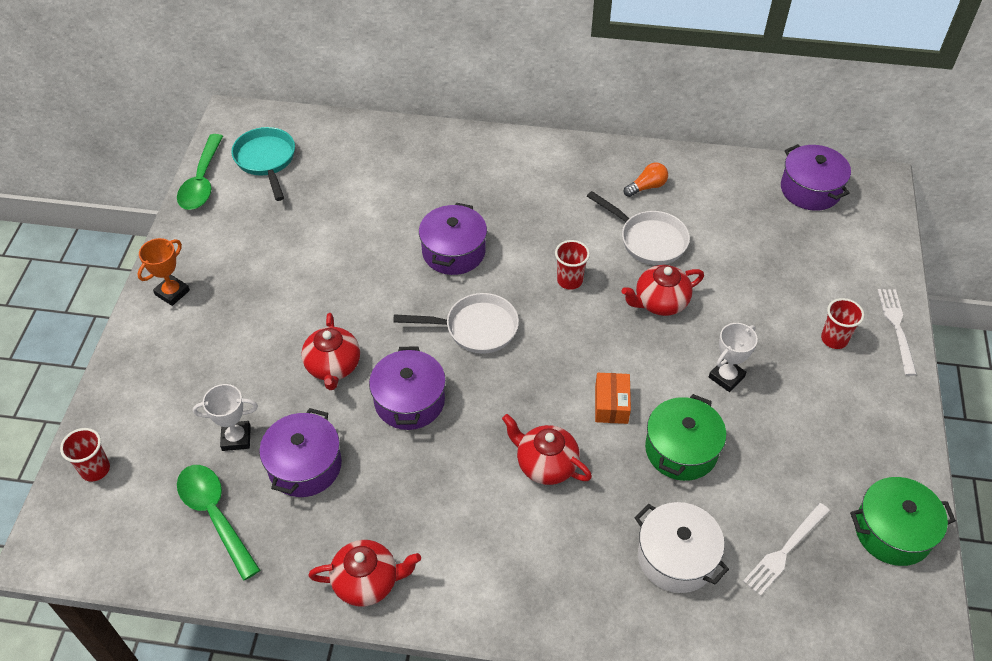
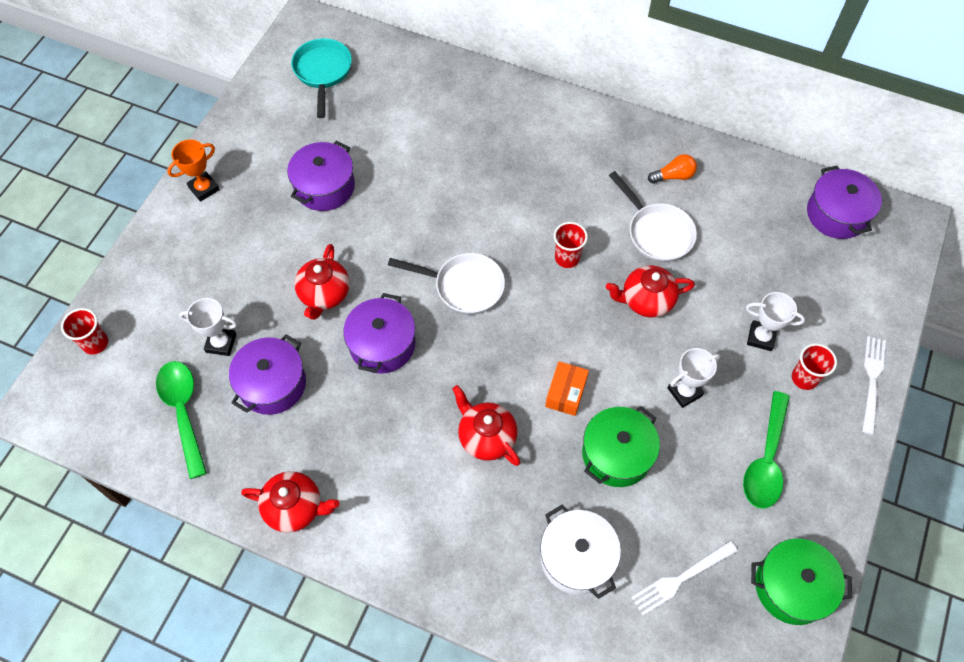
camera: 15 degrees right, 10 degrees up
(202, 181) = (259, 82): green spoon -> green spoon (766, 460)
(453, 252) = (467, 204): purple pot -> purple pot (324, 187)
(780, 312) = (761, 337): none -> white trophy

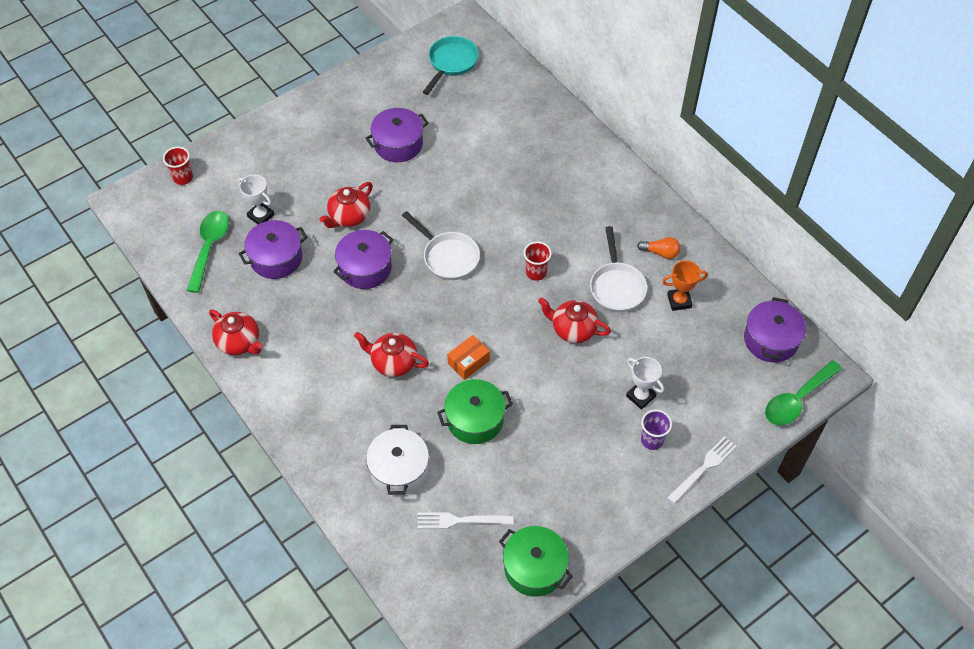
camera: 30 degrees right, 5 degrees down
(204, 188) = (316, 108): orange trophy -> orange trophy (679, 301)
(486, 437) = (393, 362): red teapot -> red teapot turned 60 degrees counterclockwise
(684, 392) = (554, 404): white trophy -> none
(766, 460) = (580, 478): green spoon -> green spoon (797, 399)
(804, 378) = (652, 440): red cup -> purple cup

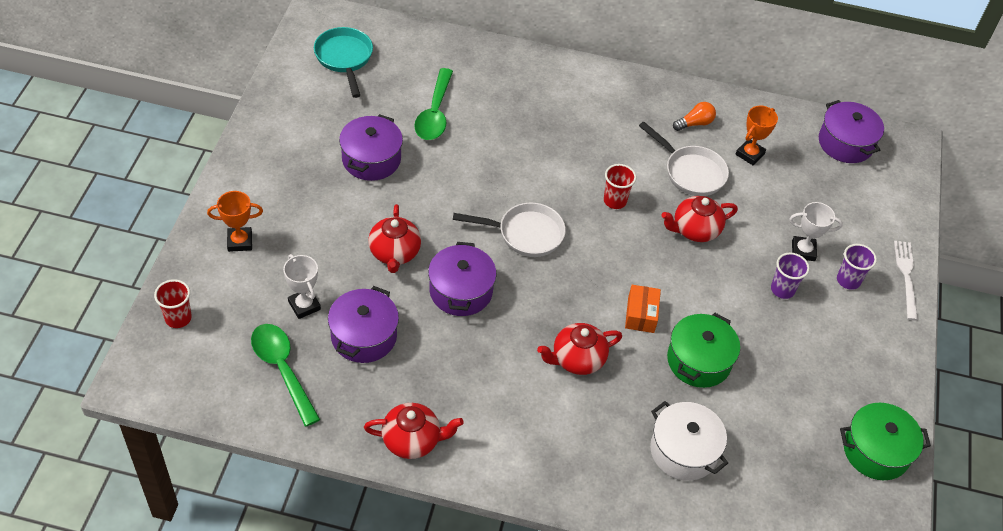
camera: 45 degrees left, 5 degrees down
(261, 216) = (304, 305): white trophy -> white trophy turned 60 degrees clockwise
(263, 151) = (240, 241): none -> orange trophy
(461, 520) = (779, 456): white fork -> none
(592, 413) = (782, 289): none -> purple cup
(797, 399) = (911, 178): green spoon -> green spoon (434, 113)

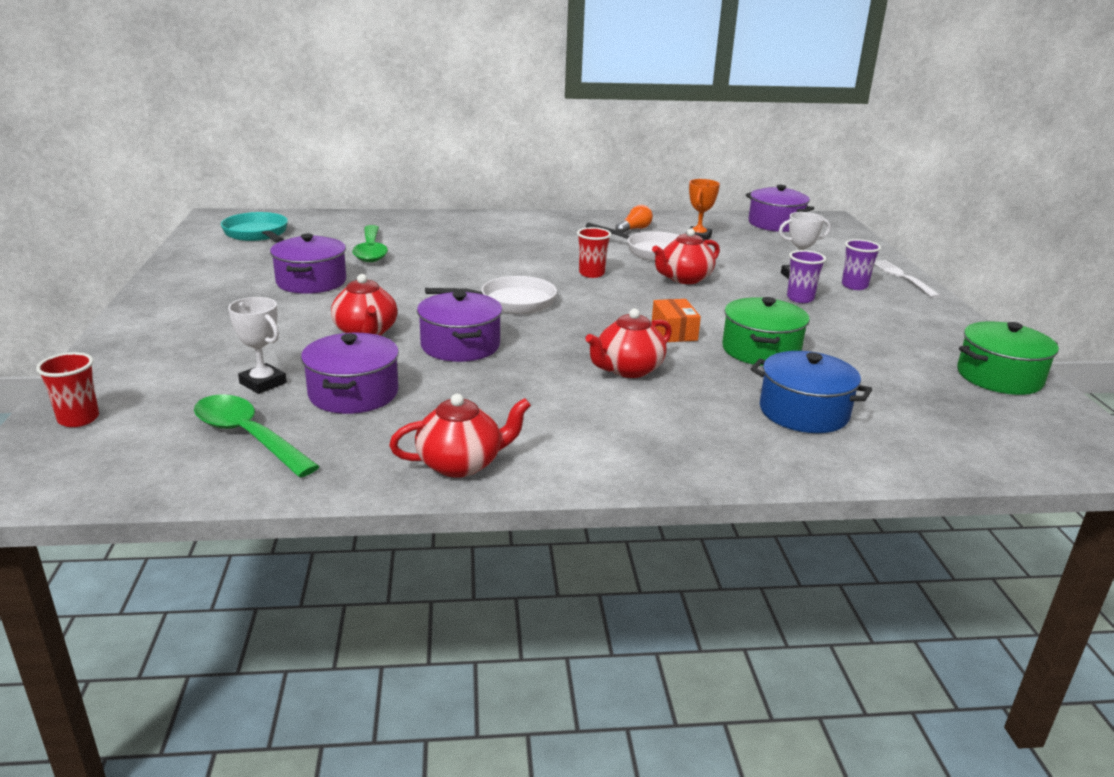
camera: 15 degrees left, 25 degrees down
(240, 241) = (160, 351): orange trophy -> none
(683, 451) = (803, 412): white pot -> blue pot

